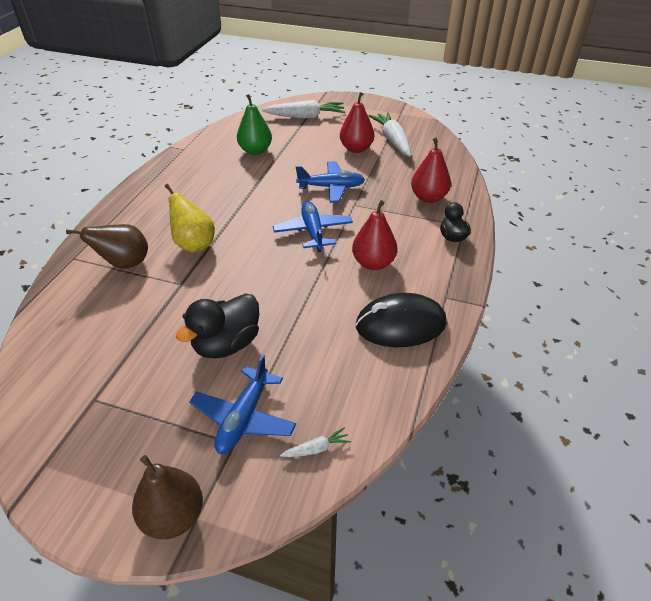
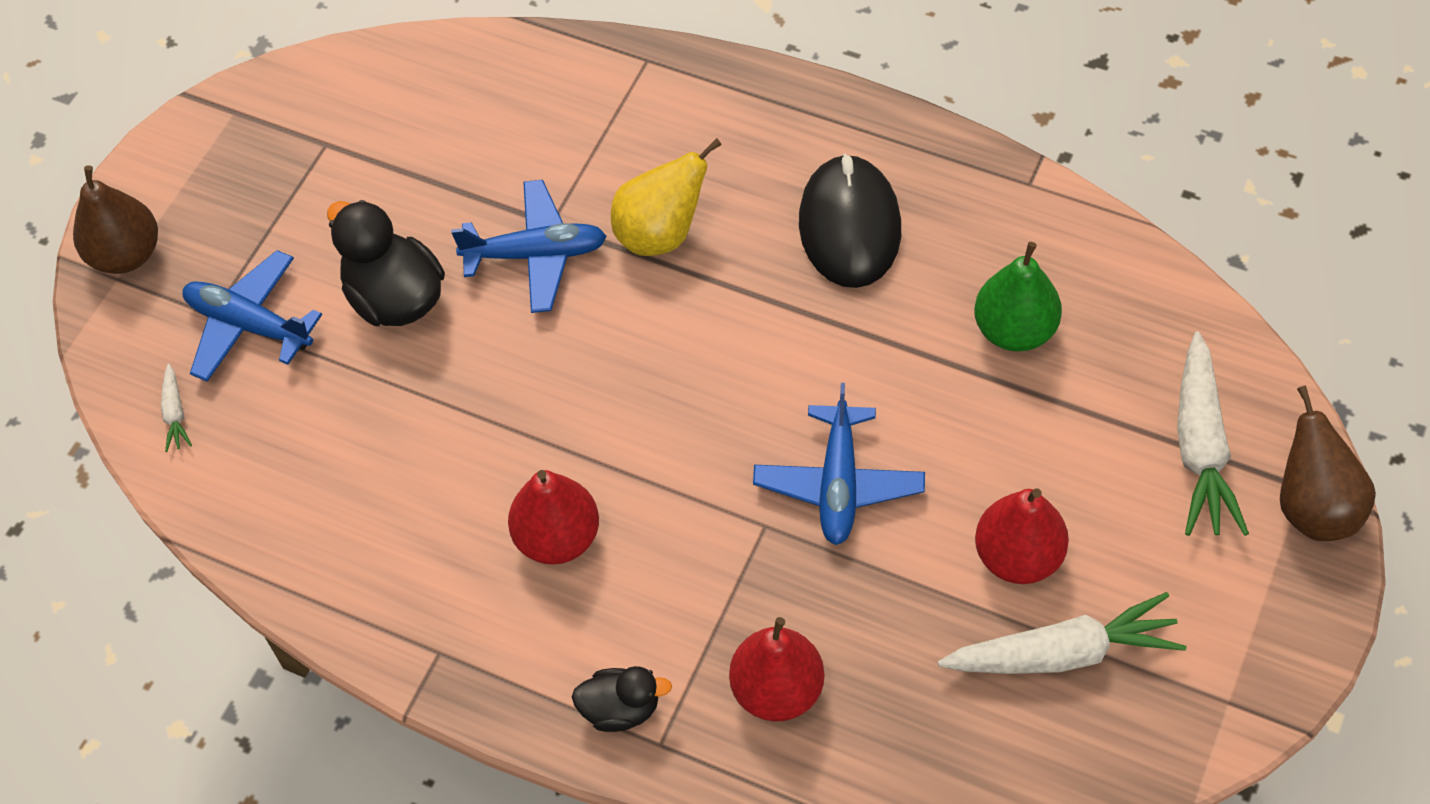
camera: 100 degrees right, 15 degrees up
(124, 264) = (619, 135): brown pear -> brown pear (1313, 507)
(313, 232) = (675, 437): blue plane -> blue plane (536, 255)
(400, 324) = (384, 560): black mouse -> black mouse (849, 226)

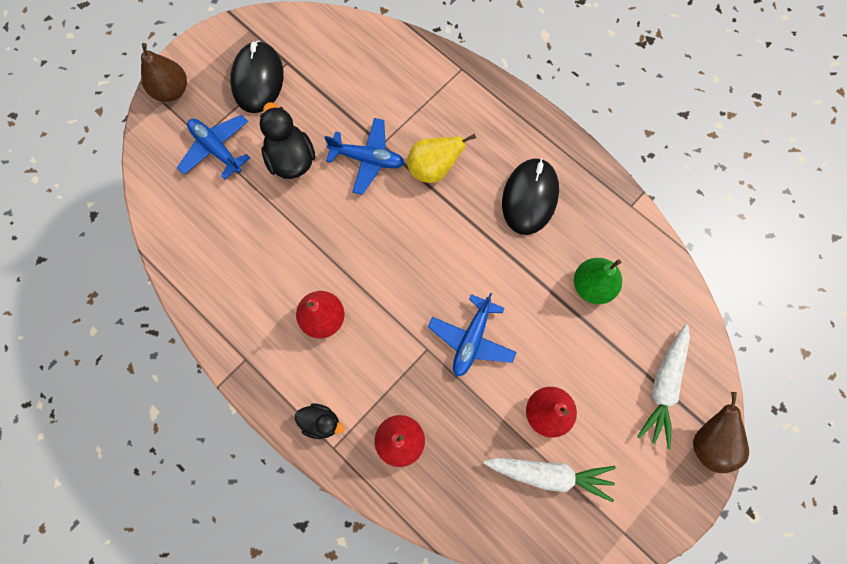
camera: 15 degrees right, 15 degrees up
(175, 413) = (165, 185): white carrot -> none
(282, 187) = (258, 79): none -> black mouse

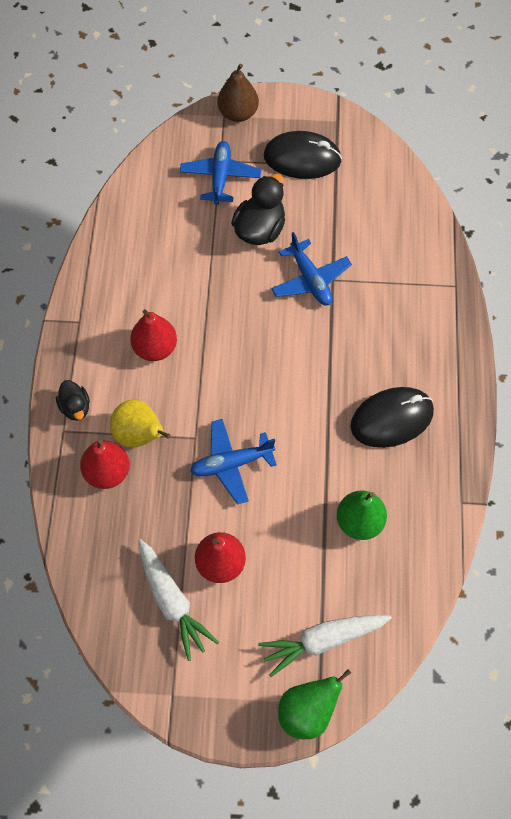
camera: 50 degrees right, 10 degrees down
(258, 79) = (302, 158): black mouse -> black mouse turned 45 degrees clockwise
(433, 169) = (347, 331): yellow pear -> yellow pear (139, 435)
(709, 441) = (307, 712): brown pear -> green pear

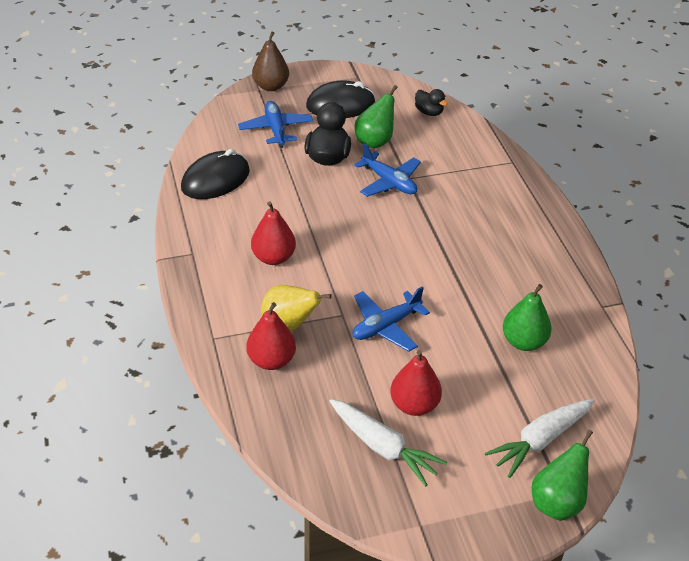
camera: 20 degrees left, 20 degrees down
(75, 407) = (217, 318): black duck -> black duck (429, 112)
(318, 219) = (375, 141): none -> green pear
(392, 419) = (510, 261): black mouse -> black mouse (215, 179)

